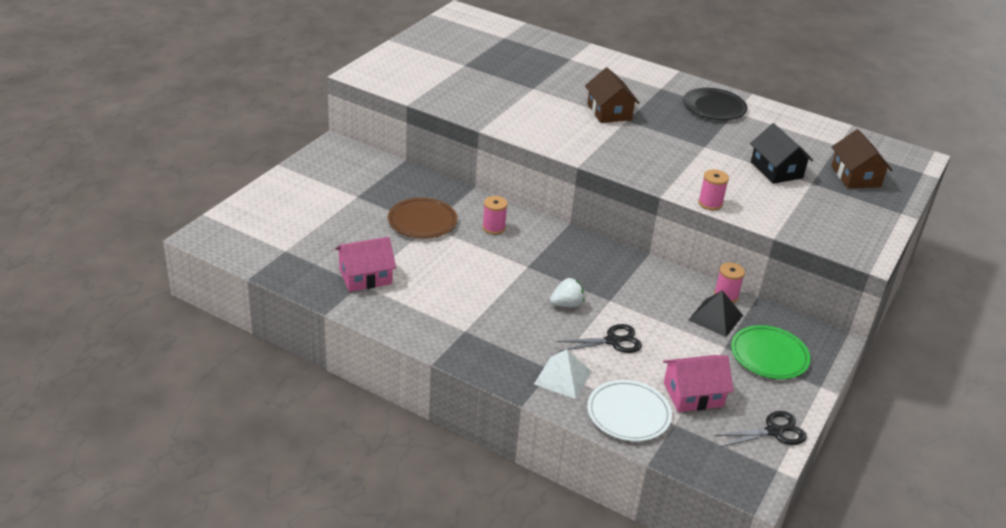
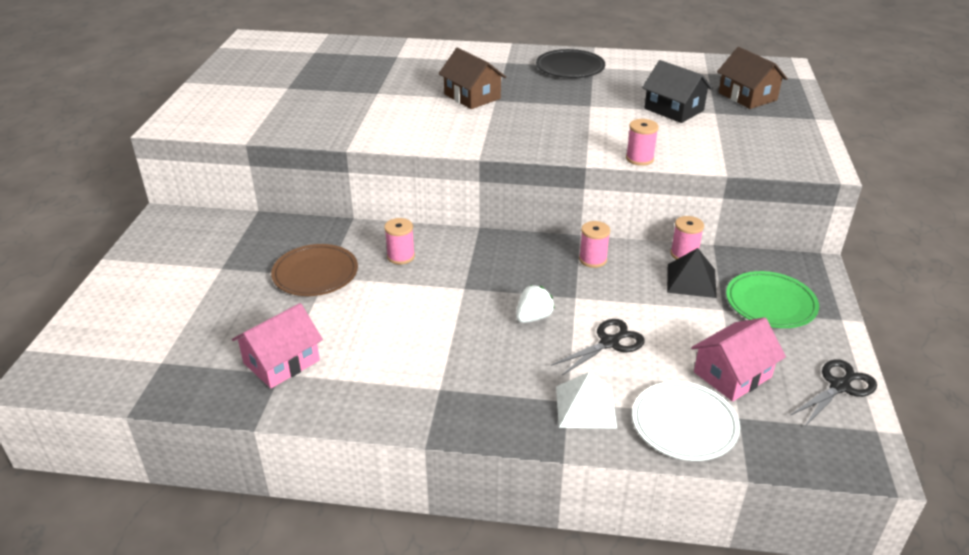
camera: 20 degrees left, 0 degrees up
(645, 276) = (592, 259): none -> pink spool

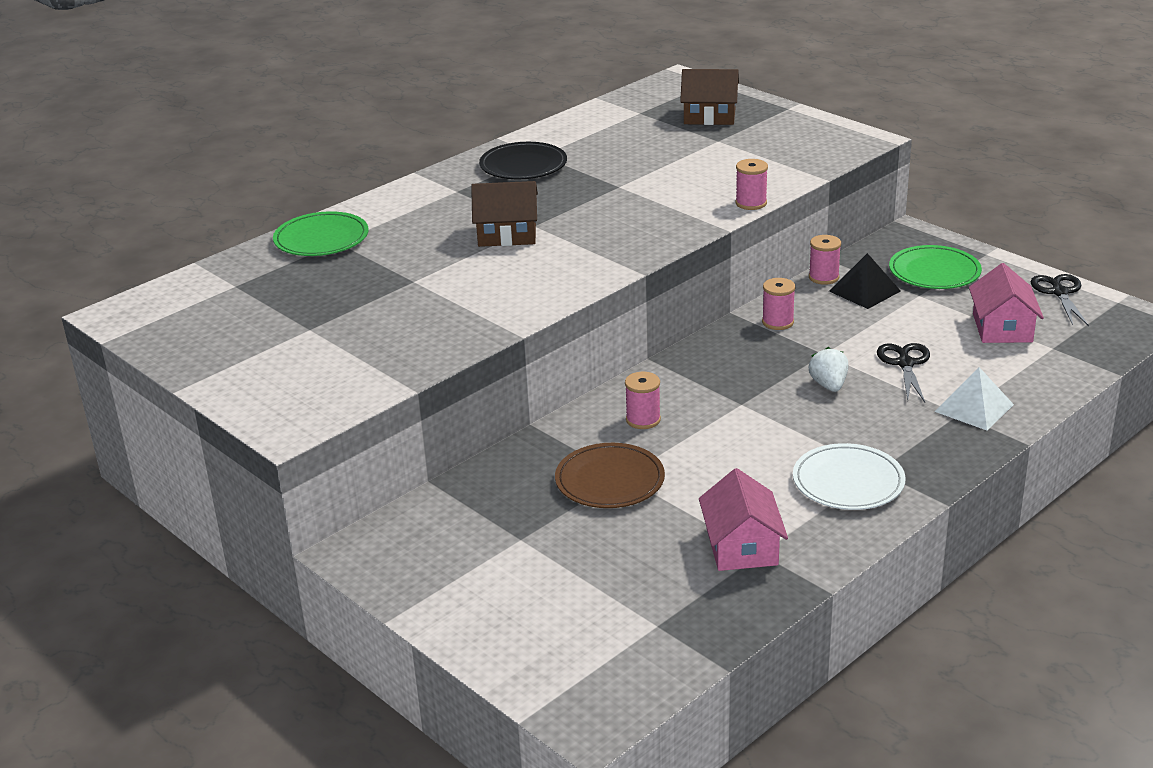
camera: 50 degrees left, 5 degrees down
(395, 51) = (321, 239): none -> green plate
(674, 109) = (685, 154): black house -> none
(684, 424) = (1037, 373): white plate -> white plate (848, 482)

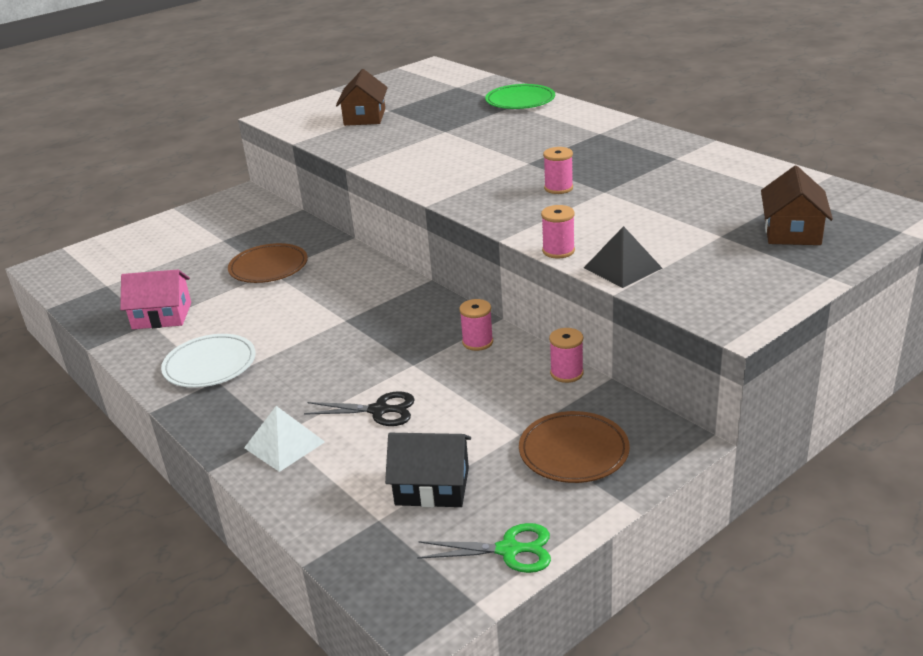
camera: 95 degrees right, 0 degrees up
(507, 234) = (514, 154): brown house -> brown house (364, 117)
(523, 165) = (652, 153): black plate -> none
(643, 420) = (340, 278): pink spool -> pink spool (558, 188)
(829, 385) = (356, 364): white strawberry -> none
(864, 291) = (533, 397): black pyramid -> black pyramid (622, 268)
(934, 272) = (573, 451): green plate -> brown plate
(1002, 328) = (432, 486): pink house -> black house
(1059, 292) = (508, 550): black scissors -> green scissors

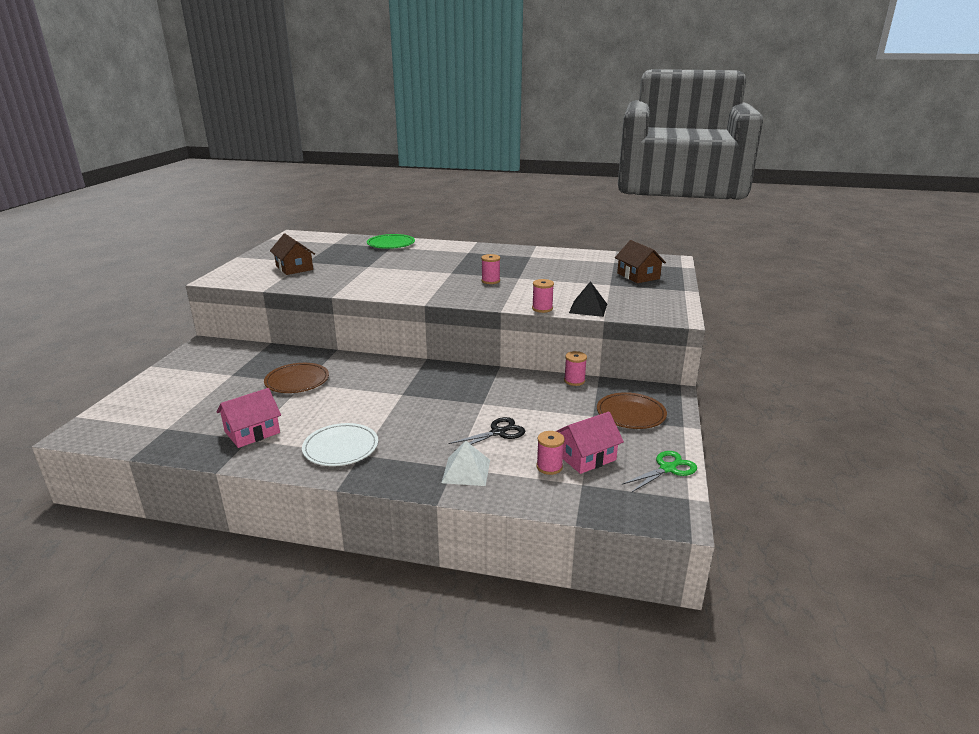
camera: 40 degrees left, 5 degrees down
(432, 486) = (586, 457): black house -> pink house
(477, 342) = (504, 381): pink spool -> pink spool (549, 467)

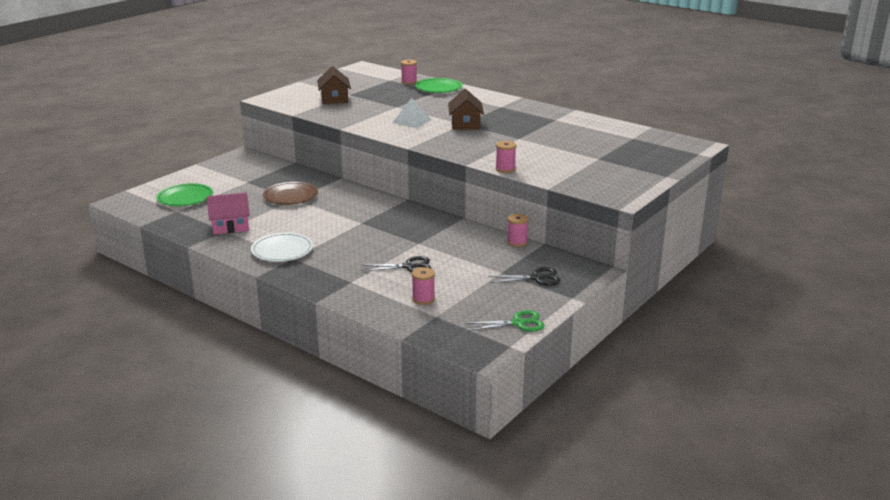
camera: 25 degrees right, 0 degrees up
(166, 409) = (185, 198): none -> green plate
(466, 471) = (357, 286): white pyramid -> white pyramid (411, 121)
(490, 281) = (489, 137): pink spool -> pink spool (409, 82)
(586, 457) = (460, 299): pink house -> none
(588, 308) = (547, 176): black pyramid -> none
(631, 414) = (536, 278): brown plate -> black scissors
(638, 276) = (638, 155): brown house -> brown house (465, 124)

